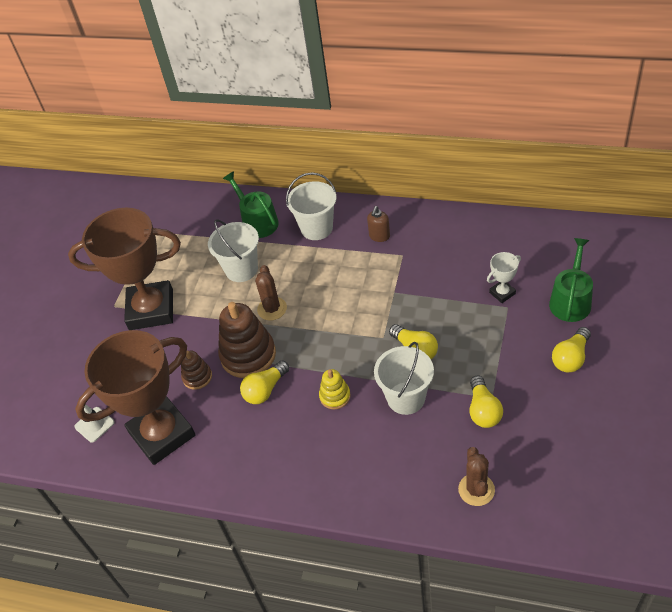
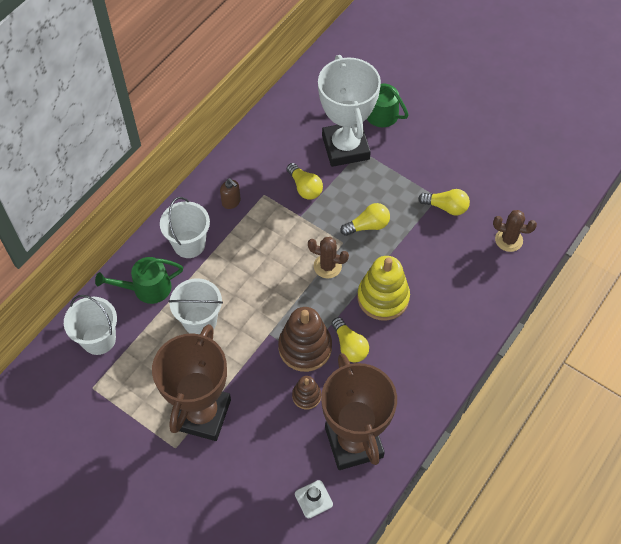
camera: 75 degrees left, 10 degrees up
(272, 309) = (263, 312): brown cactus -> brown cactus (327, 266)
(335, 396) = (383, 297): yellow stacking toy -> yellow stacking toy, size x1.89
(406, 398) = (410, 250): white bucket -> white bucket (99, 339)
(502, 293) = (345, 147): white trophy -> white trophy, size x2.50
(571, 358) = (428, 136): yellow light bulb -> yellow light bulb (305, 187)

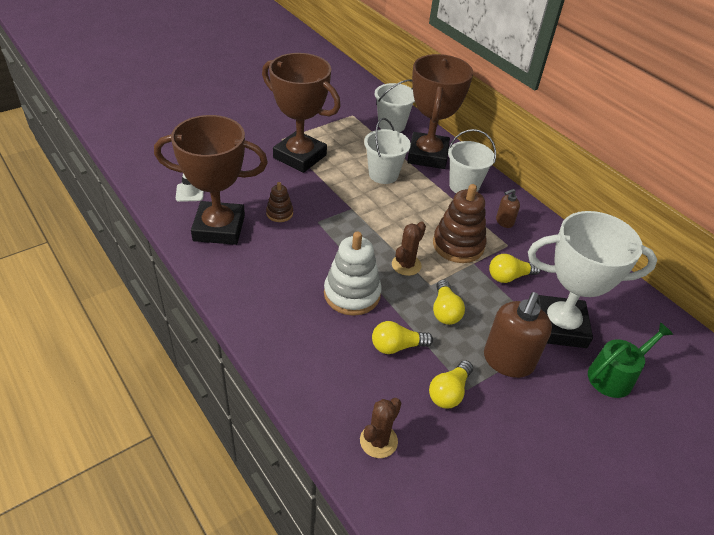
camera: 105 degrees right, 15 degrees down
(147, 288) = (427, 155): green watering can -> brown trophy
(305, 347) = (326, 225): brown stacking toy -> brown stacking toy (458, 245)
(349, 346) = (311, 253): yellow light bulb -> yellow light bulb (397, 346)
(383, 297) = (352, 294): yellow stacking toy -> white stacking toy
(398, 176) = (508, 361): none -> brown soap dispenser

